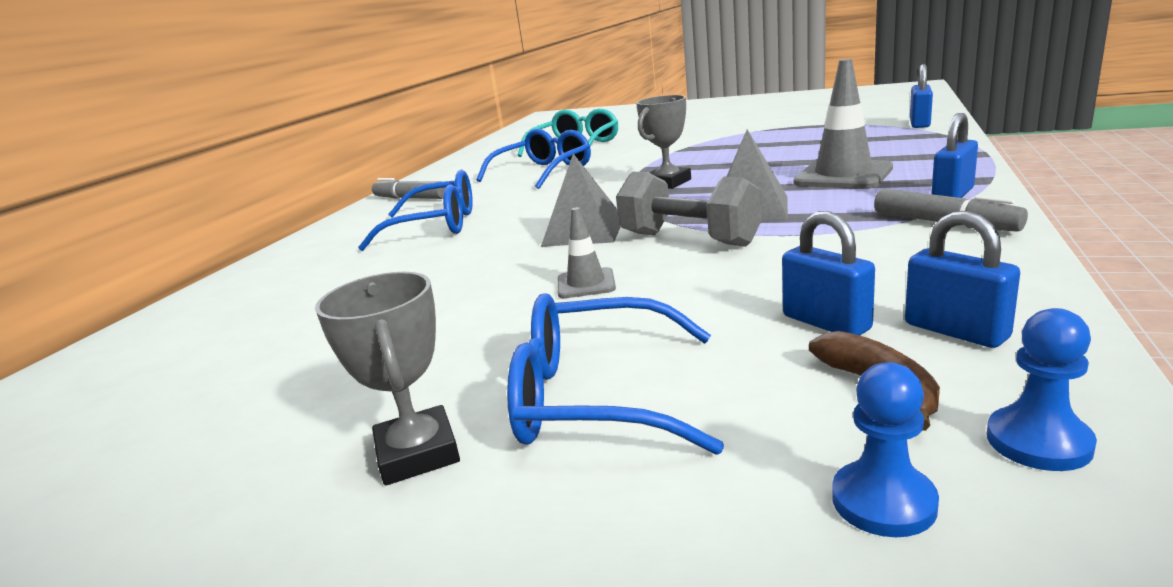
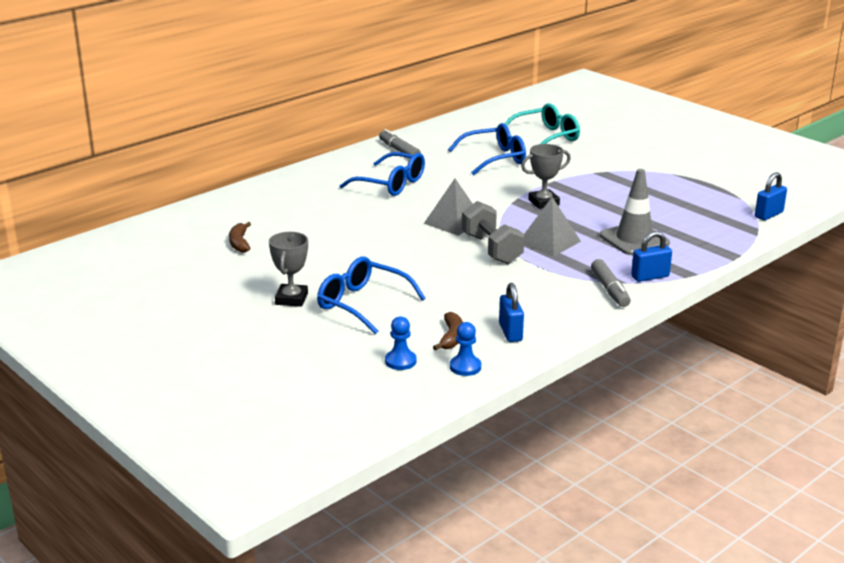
camera: 25 degrees right, 5 degrees up
(213, 382) = (239, 243): none -> brown banana
(586, 284) = (416, 255): grey traffic cone -> none
(826, 323) = (475, 311): blue padlock -> none

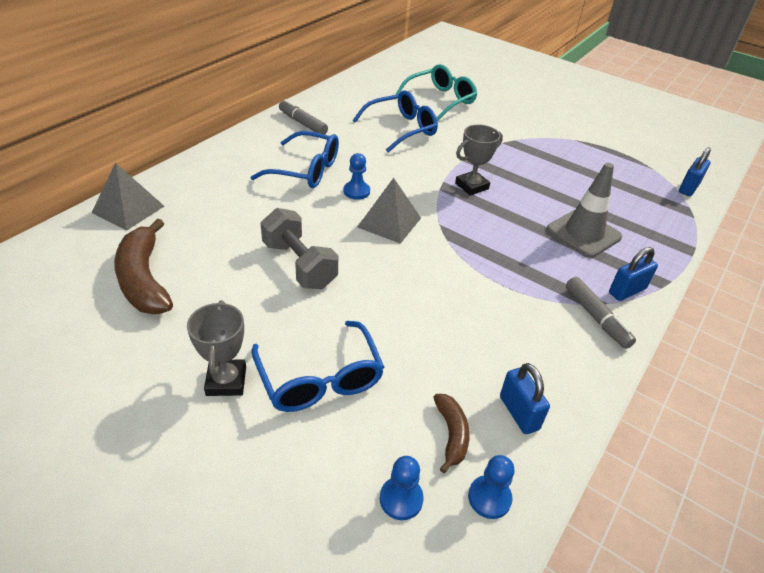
camera: 15 degrees left, 15 degrees up
(239, 243) = (144, 279): brown banana -> brown banana, size x1.88
(362, 304) = (320, 379): blue glasses -> blue glasses turned 135 degrees counterclockwise
(432, 200) = (356, 191): none -> blue pawn
(491, 249) = (444, 262): grey dumbbell -> grey dumbbell (299, 265)
(549, 241) = (500, 244): grey pyramid -> grey pyramid (128, 209)

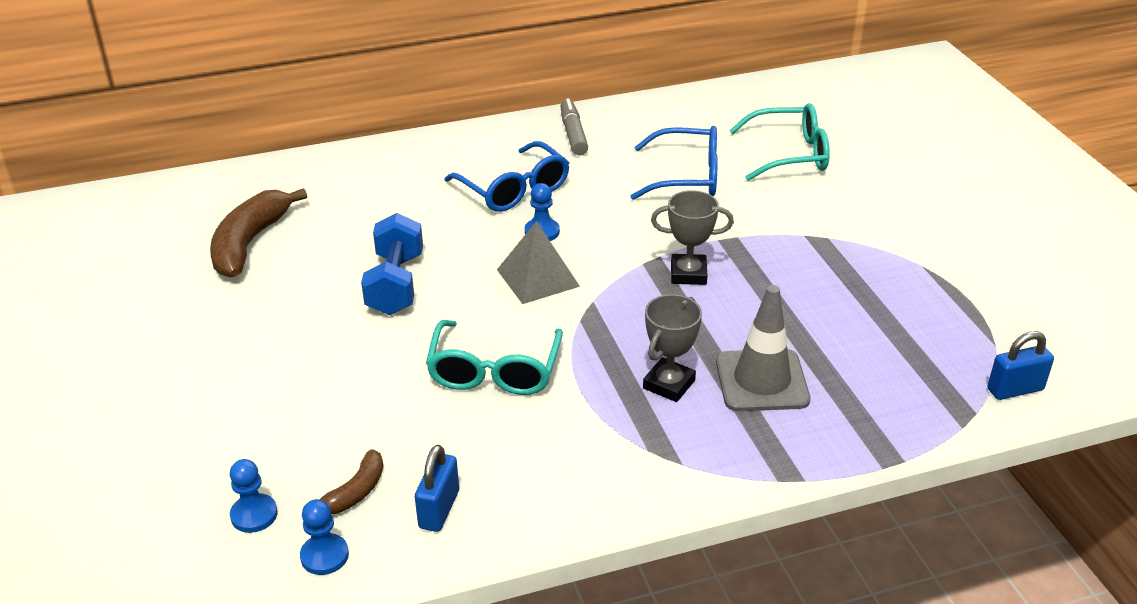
camera: 40 degrees right, 5 degrees down
(128, 209) = (302, 172): grey pyramid -> none
(226, 381) = (224, 357): grey trophy -> grey trophy (669, 384)
(299, 265) = (395, 284): grey dumbbell -> blue dumbbell
(320, 379) = (298, 392): blue glasses -> none
(437, 297) = (494, 371): none -> turquoise glasses
(596, 318) = (645, 471): grey marker -> none
(627, 291) = (726, 463): blue padlock -> none

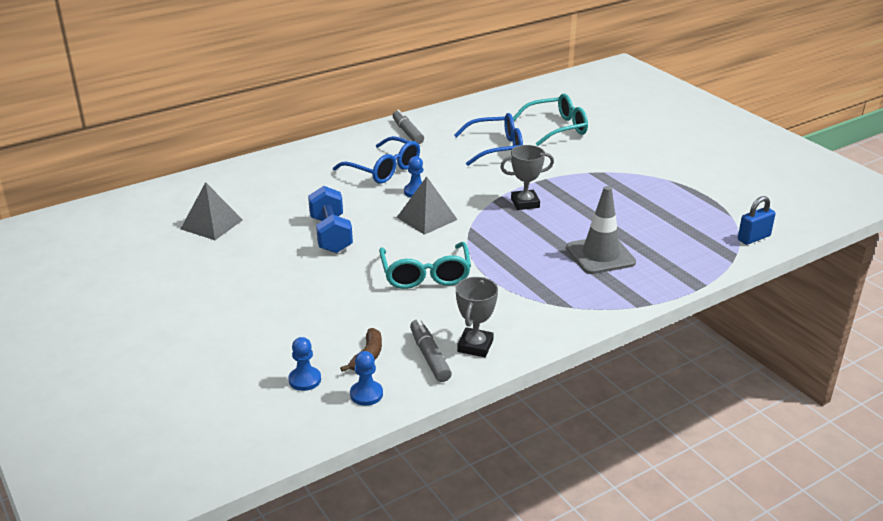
camera: 15 degrees left, 5 degrees down
(249, 243) = (211, 224): brown banana -> grey pyramid
(439, 509) = (429, 356): blue padlock -> grey marker
(669, 384) = (543, 265): grey trophy -> grey trophy (475, 346)

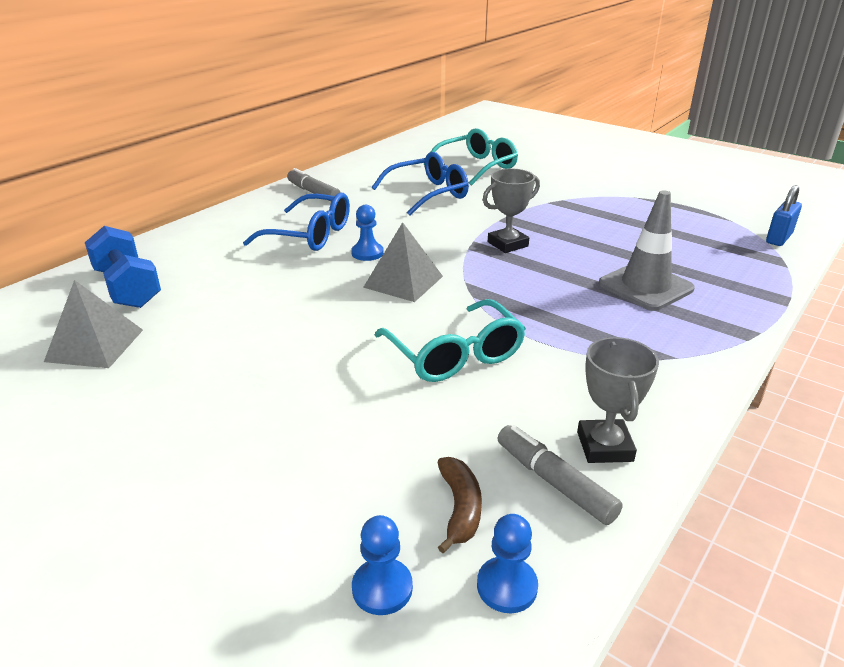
camera: 20 degrees left, 0 degrees up
(331, 235) = (287, 326): blue dumbbell -> blue dumbbell (128, 288)

